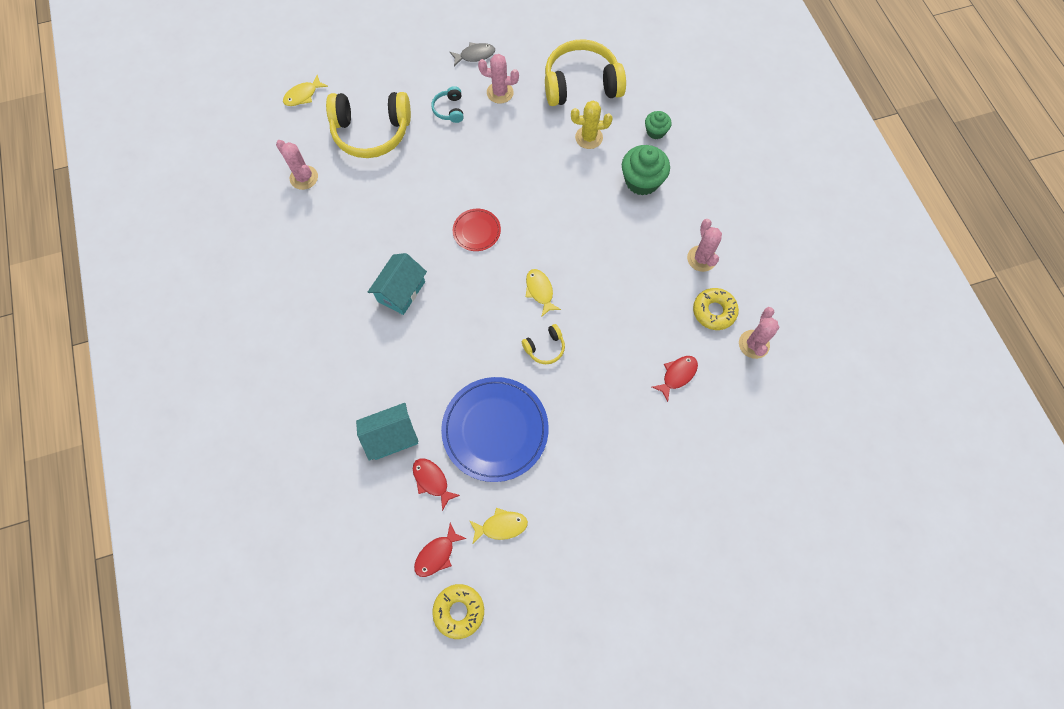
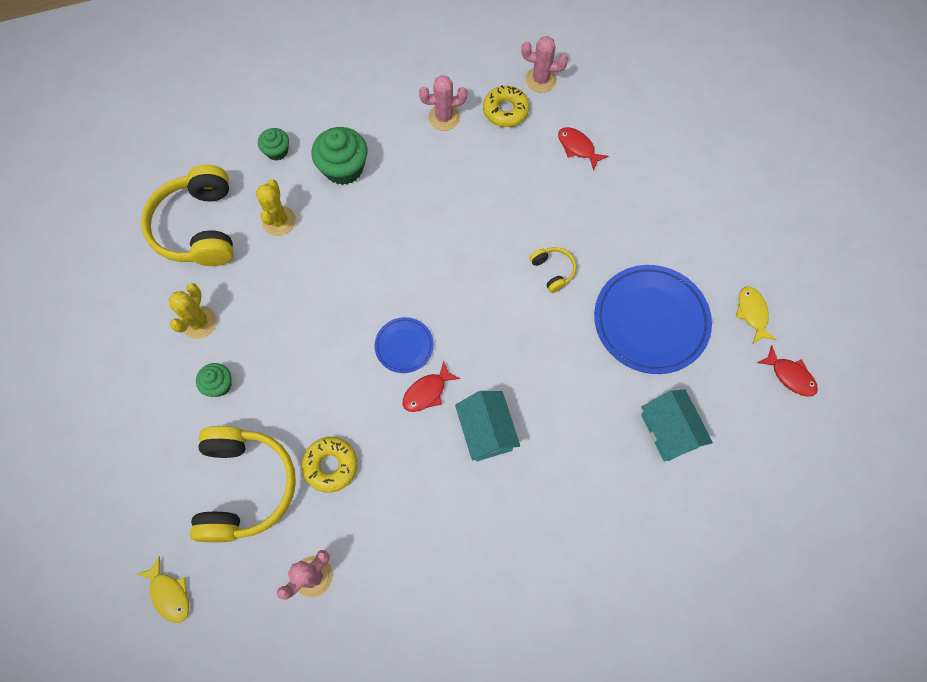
camera: 90 degrees left, 0 degrees up
(401, 291) = (486, 431): turquoise house -> turquoise house turned 45 degrees clockwise
(432, 481) = (713, 384): red fish -> red fish (427, 392)
(449, 109) = (219, 385): turquoise headphones -> green cupcake
(459, 611) = (842, 352): yellow donut -> yellow donut (331, 465)
(475, 55) = (133, 355): grey fish -> none
(476, 231) = (404, 346): red plate -> blue plate
(500, 92) = (199, 322): pink cactus -> yellow cactus
(540, 291) = (484, 276): yellow fish -> none

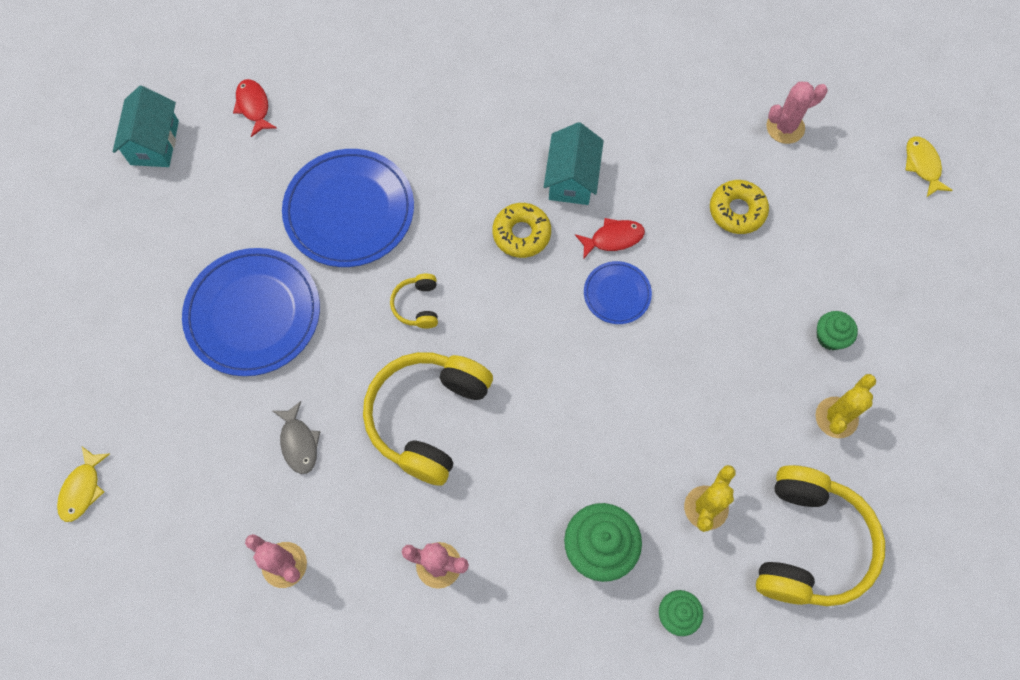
camera: 155 degrees left, 0 degrees up
(245, 486) = (828, 226): yellow headphones -> yellow headphones (428, 417)
(505, 111) = (356, 538): yellow donut -> yellow donut (521, 234)
(577, 147) = (299, 443): red fish -> grey fish
(667, 214) = (253, 314): none -> blue plate
(669, 431) = (399, 109): turquoise house -> turquoise house (154, 143)
(752, 313) = (244, 175): yellow fish -> yellow fish (82, 489)

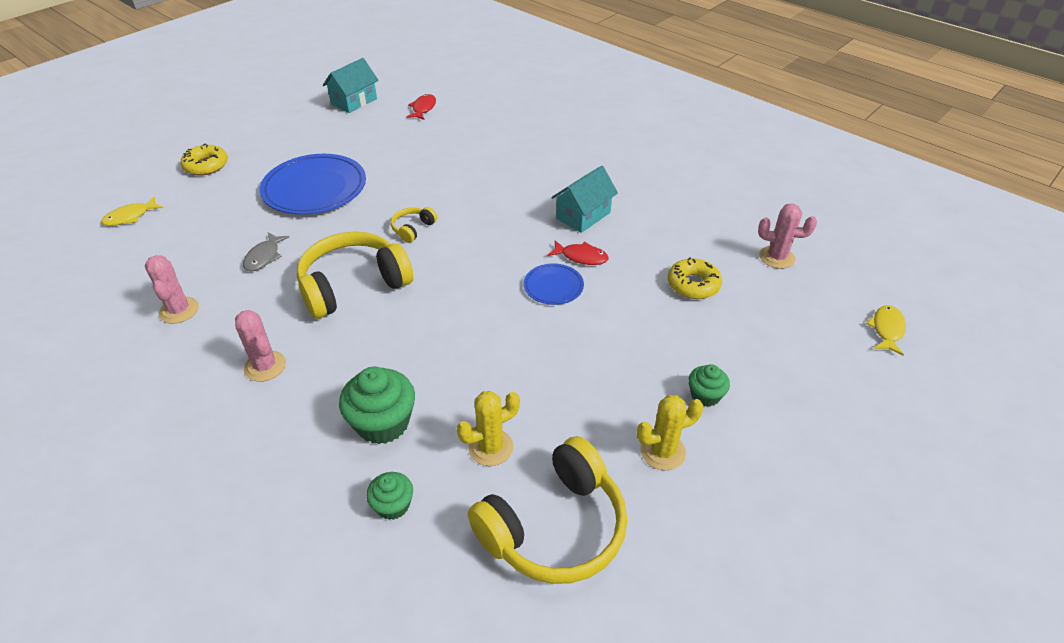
camera: 35 degrees right, 25 degrees down
(349, 211) = (424, 170): blue plate -> none
(521, 234) = (519, 226): yellow donut -> yellow donut (206, 166)

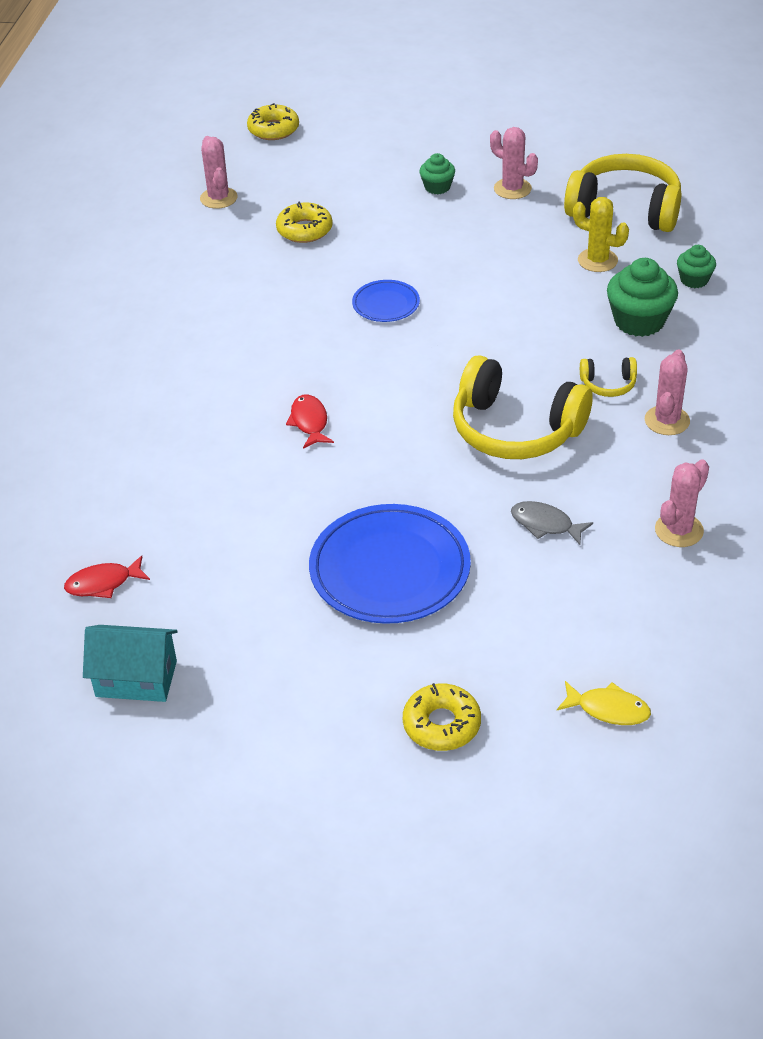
camera: 120 degrees left, 0 degrees up
(264, 257) = (545, 524): grey fish -> grey fish turned 135 degrees counterclockwise
(413, 229) = (388, 438): yellow headphones -> yellow headphones (608, 384)
(581, 257) = (325, 304): red fish -> red fish (309, 422)
(583, 215) = (251, 330): turquoise house -> none
(662, 451) = (512, 189): yellow cactus -> pink cactus
(886, 329) = (273, 129): yellow fish -> yellow donut

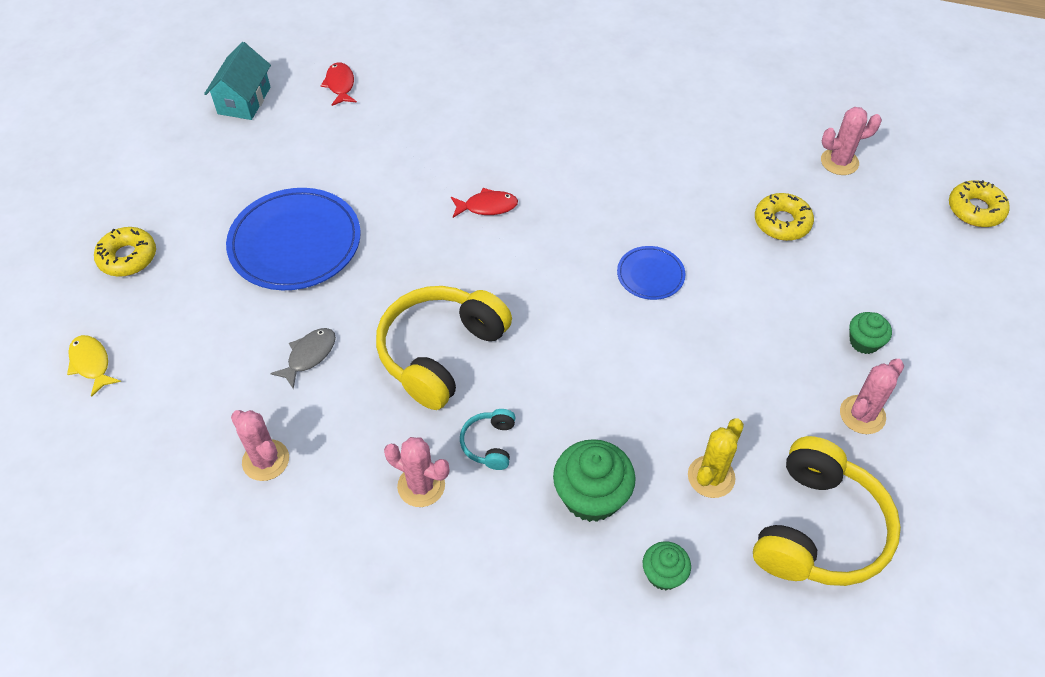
camera: 95 degrees right, 10 degrees up
(608, 384) = (489, 443): yellow headphones -> turquoise headphones
(608, 709) = (91, 364): yellow fish -> yellow fish turned 120 degrees clockwise

